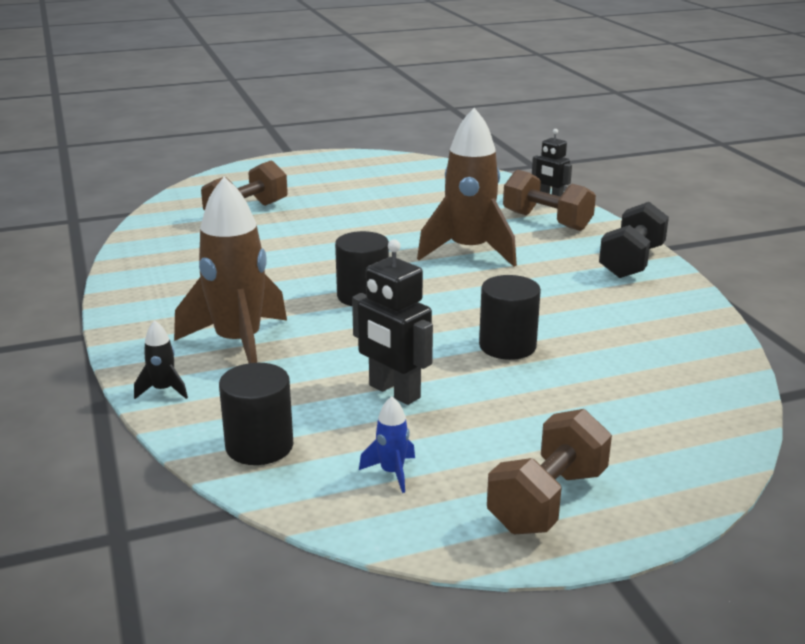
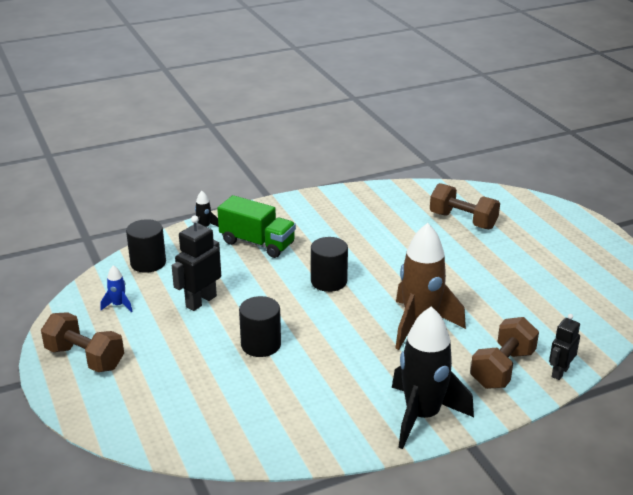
camera: 85 degrees right, 5 degrees up
(238, 344) = (257, 243): brown rocket -> green truck
(631, 262) = (422, 416): black dumbbell -> black rocket

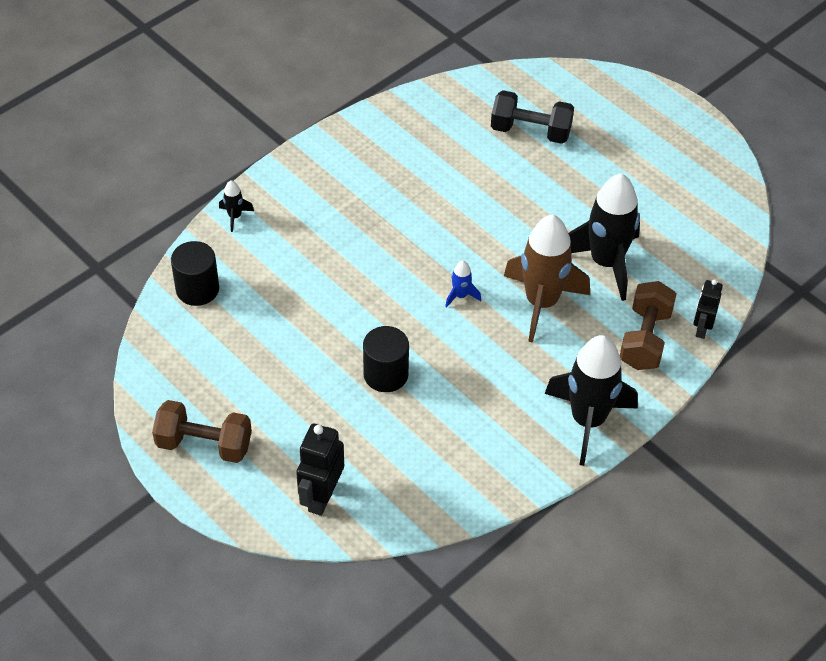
camera: 20 degrees left, 20 degrees up
(118, 305) = (199, 361): blue rocket -> blue rocket (460, 296)
(201, 301) = (289, 331): black robot -> black robot (321, 497)
(257, 243) = (310, 226): green truck -> none
(329, 281) = (418, 264): black cylinder -> none
(463, 221) = (530, 131): brown dumbbell -> black dumbbell
(489, 310) = (606, 263): none -> black rocket

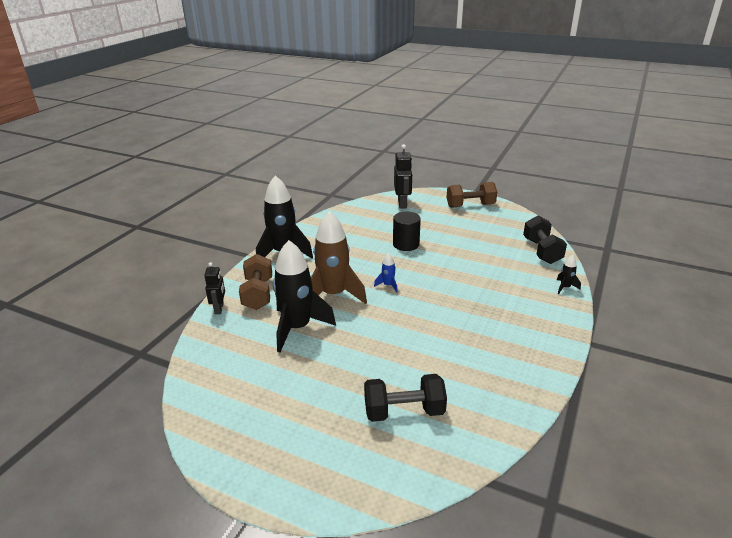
camera: 160 degrees right, 20 degrees down
(197, 289) = (541, 251): black cylinder -> black dumbbell

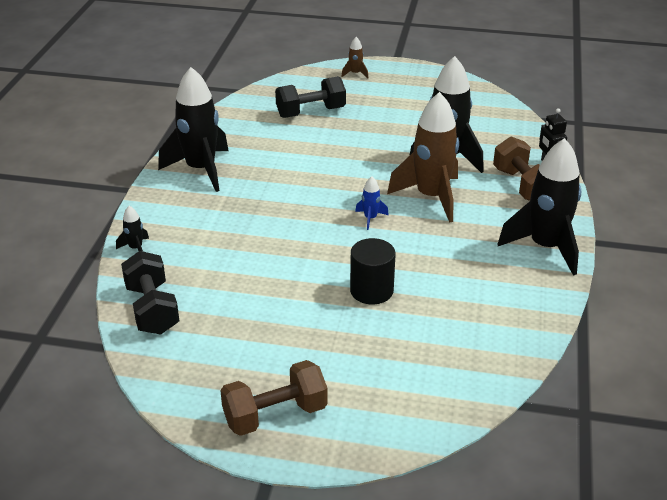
camera: 165 degrees right, 5 degrees up
(322, 481) = (355, 74): none -> brown rocket
(402, 204) = (416, 397): black robot -> none
(525, 350) = (201, 170): none -> black rocket

